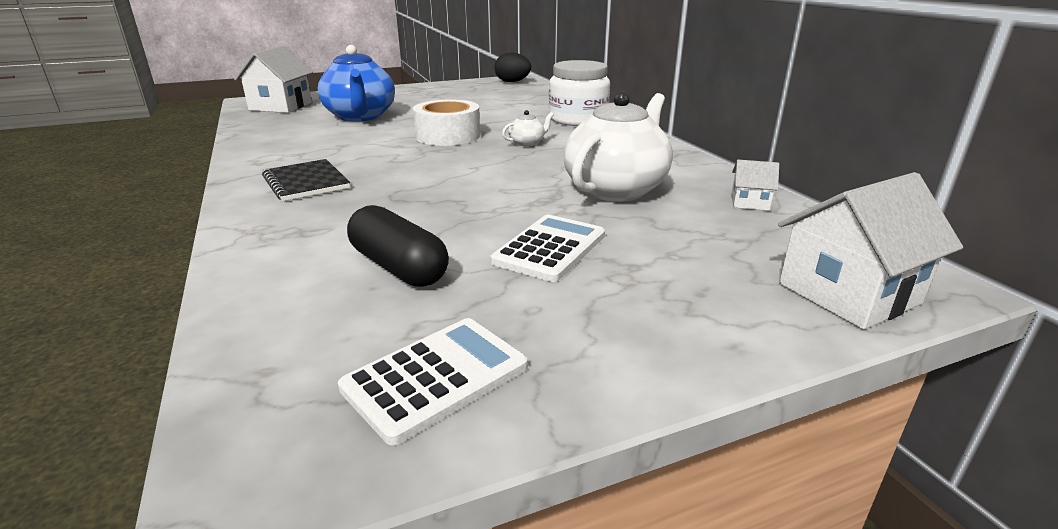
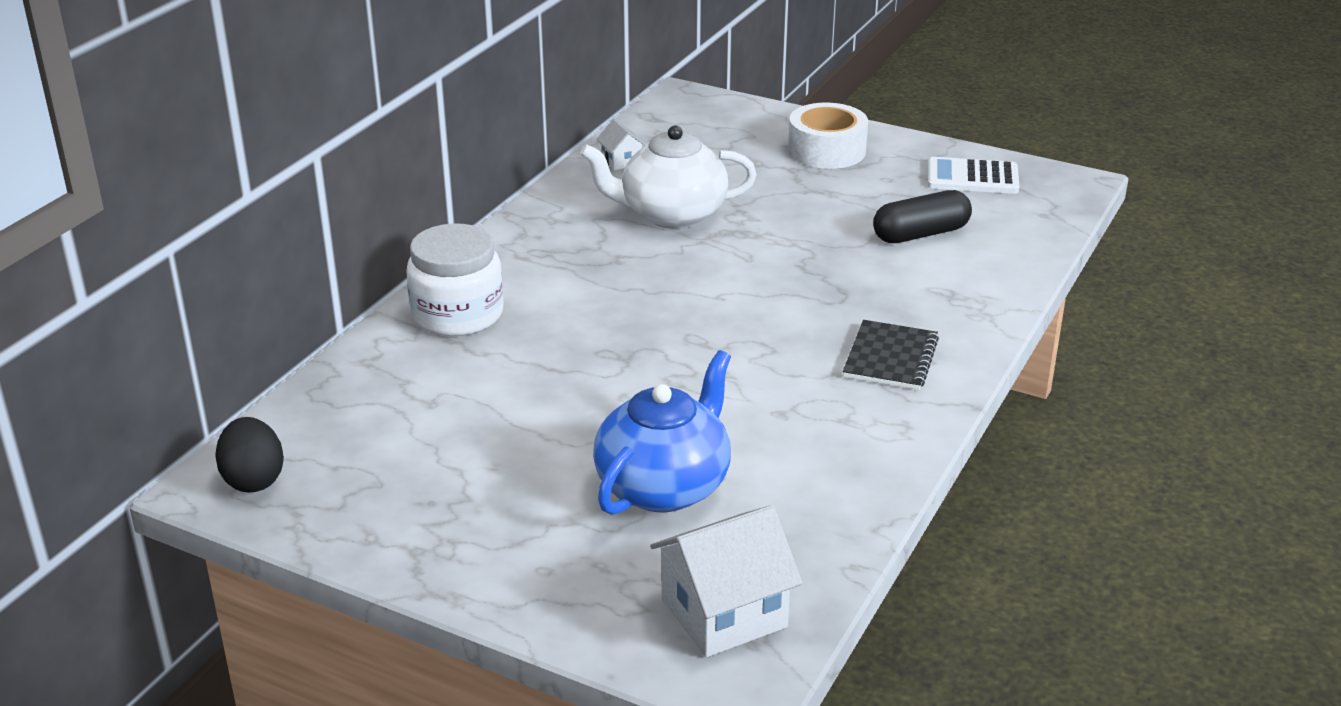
camera: 130 degrees left, 5 degrees up
(398, 267) = (920, 234): black capsule -> black capsule turned 60 degrees clockwise
(448, 136) = (648, 365): white tape -> white tape (827, 150)
(527, 143) = (604, 304): white teapot -> none
(550, 248) = (815, 200): white calculator -> none
(848, 293) = (729, 113): white house -> none

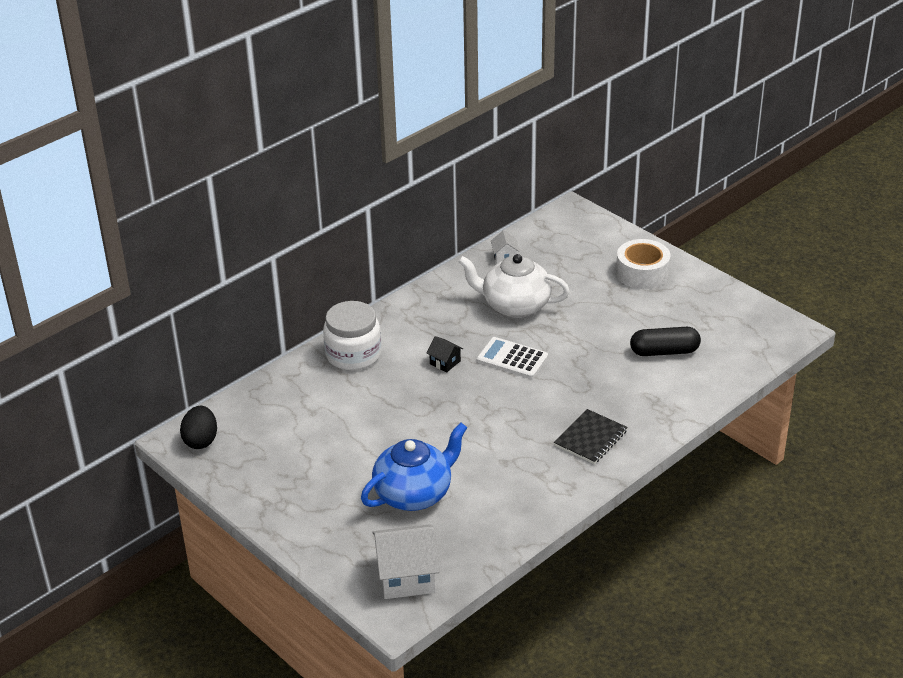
camera: 20 degrees right, 5 degrees up
(609, 300) = (445, 362): none -> black house
(972, 177) = (726, 313): white calculator -> white calculator (512, 358)

